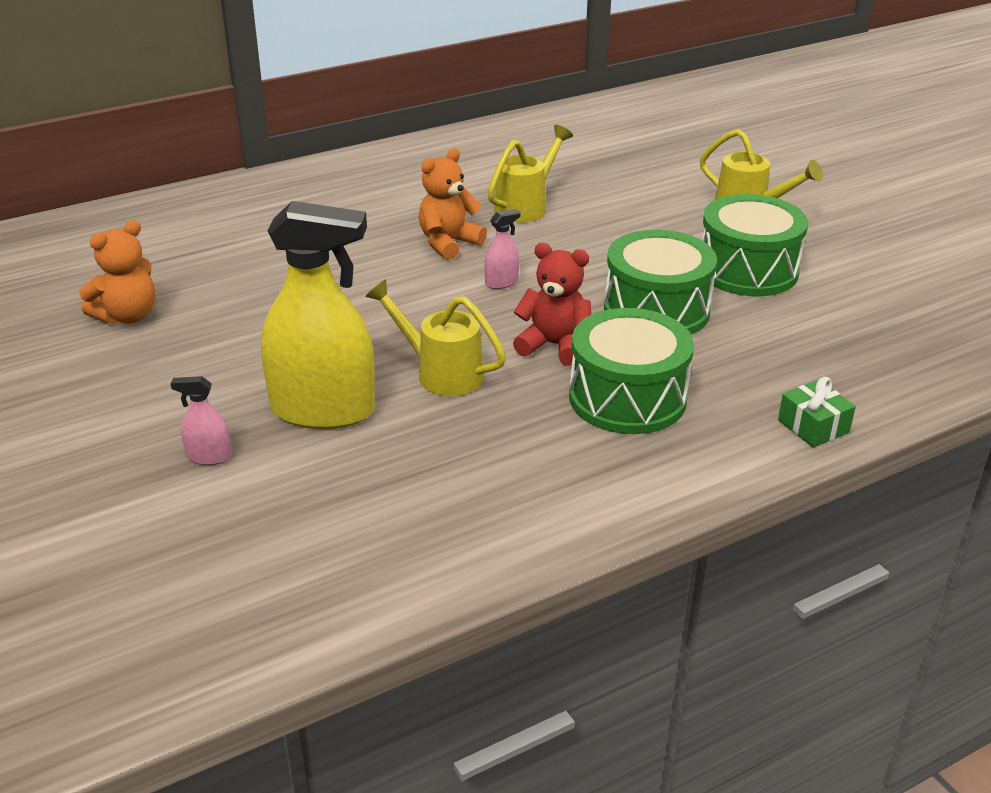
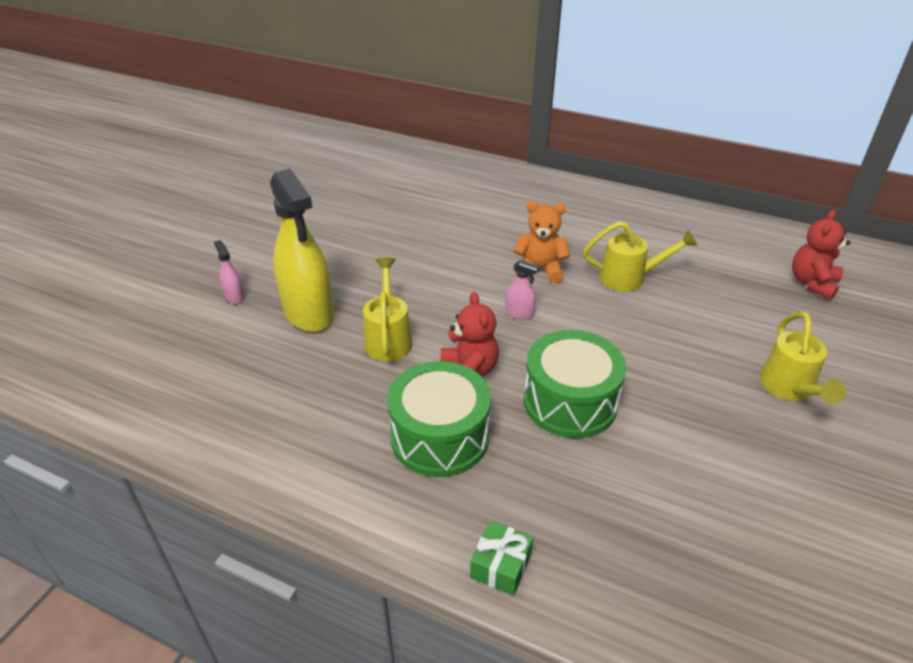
camera: 55 degrees right, 5 degrees up
(127, 316) = (337, 207): orange teddy bear -> none
(641, 137) = (812, 283): none -> red teddy bear
(747, 270) = (690, 428): green drum -> none

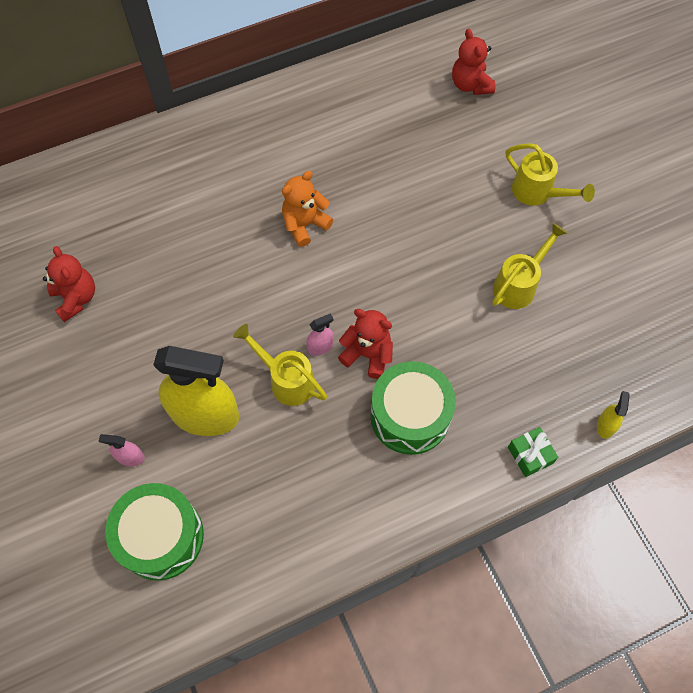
camera: 50 degrees left, 25 degrees up
(340, 207) = (76, 298): none -> red teddy bear
(519, 313) = (339, 277): pink spray bottle -> pink spray bottle (320, 346)
(570, 402) = (445, 317): green drum -> green drum (161, 537)
(617, 622) = (605, 425): none -> yellow spray bottle
(630, 278) = (367, 179): yellow watering can -> yellow watering can (519, 284)

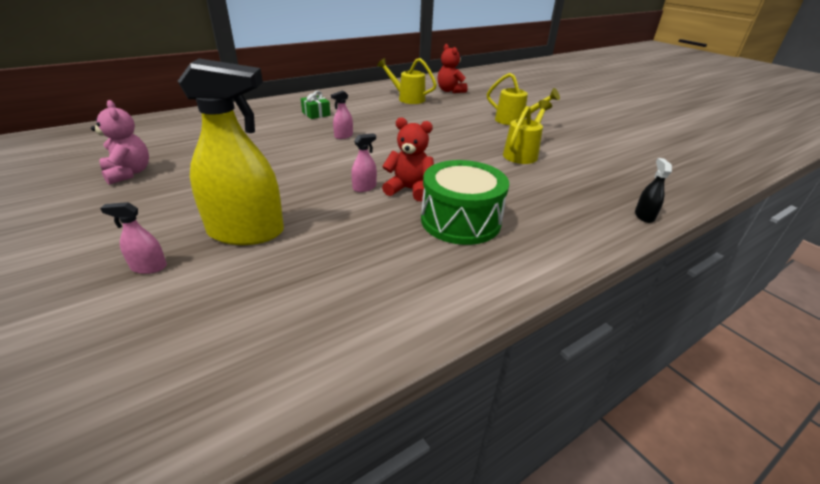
camera: 10 degrees left, 30 degrees down
(76, 298) = (129, 173): red teddy bear -> pink teddy bear
(161, 537) = (168, 334): green drum -> none
(286, 380) = (333, 206): yellow watering can -> yellow watering can (407, 98)
(305, 224) = (343, 136): orange teddy bear -> pink spray bottle
(530, 455) = (589, 237): green gift -> green gift (316, 114)
(605, 425) = (644, 216): yellow spray bottle -> black spray bottle

